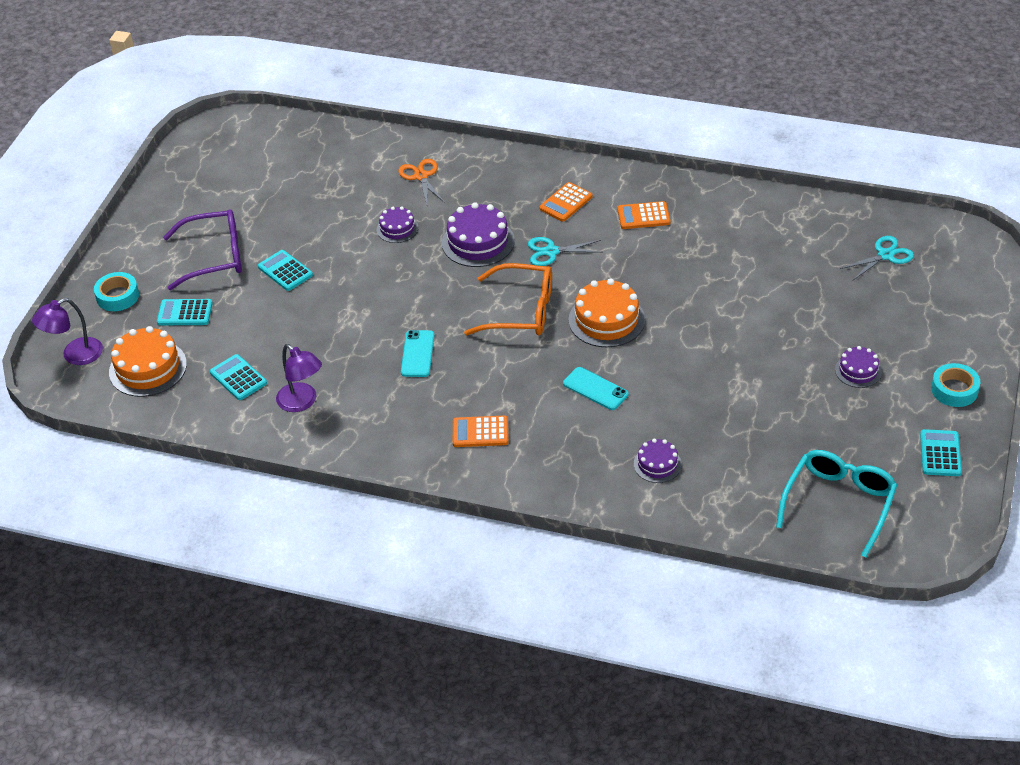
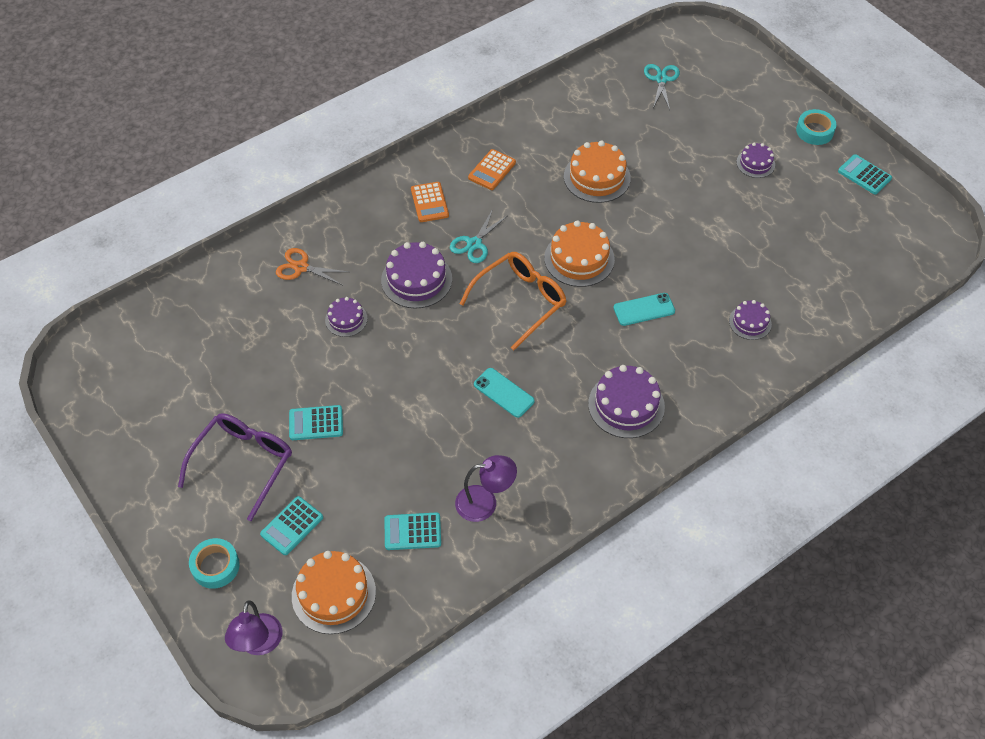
camera: 55 degrees left, 10 degrees up
(480, 432) = (626, 405): orange calculator -> purple cake
(712, 280) = (597, 177): none -> orange cake
(839, 503) = (867, 252): turquoise glasses -> none

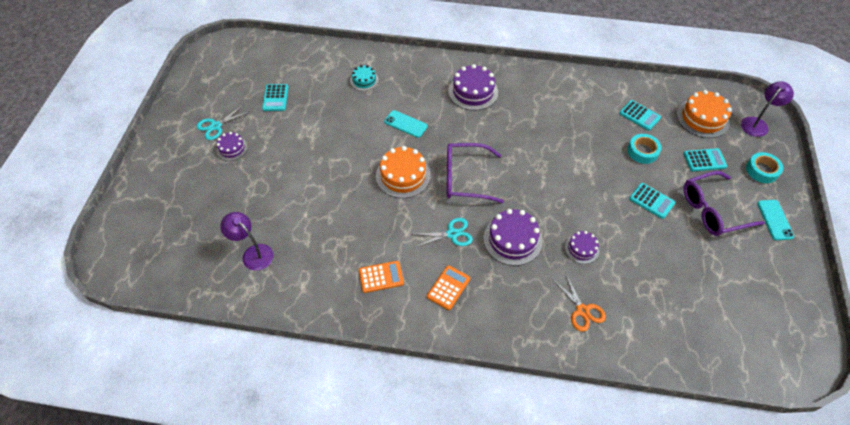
camera: 135 degrees left, 0 degrees up
(485, 502) = (590, 102): purple lamp -> purple lamp (253, 253)
(504, 393) = (528, 140): turquoise phone -> turquoise phone (775, 220)
(520, 301) = (465, 178): orange glasses -> purple glasses
(597, 177) = (326, 215): orange cake -> none
(661, 79) = (188, 249): turquoise scissors -> turquoise scissors (216, 126)
(750, 322) = (364, 80): purple cake -> turquoise cake
(814, 131) = (172, 139): turquoise tape -> turquoise tape (642, 151)
(864, 175) = (194, 98): turquoise calculator -> turquoise calculator (275, 98)

